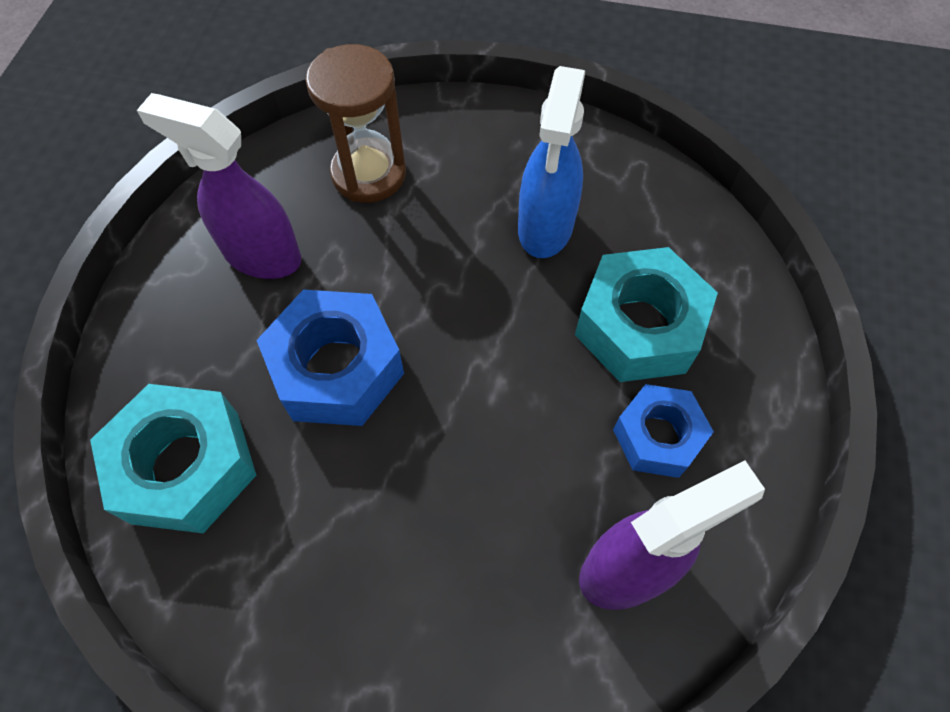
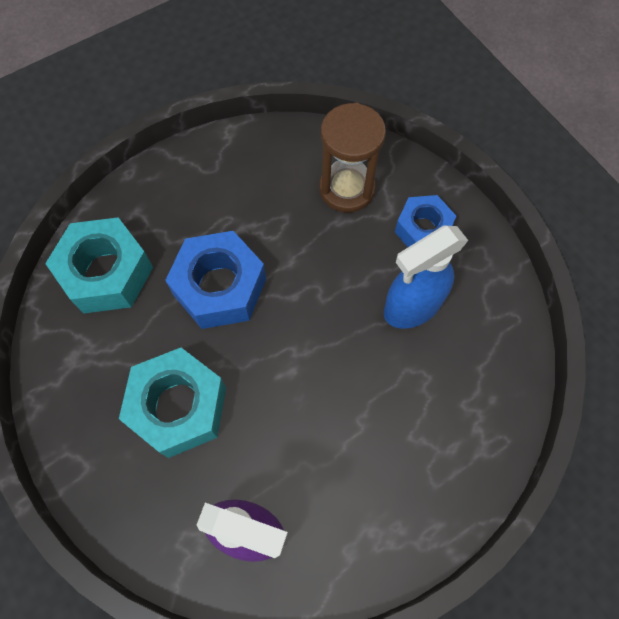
camera: 45 degrees right, 5 degrees up
(261, 255) = (245, 190): purple spray bottle -> none
(638, 326) = (400, 413): turquoise nut -> turquoise nut (178, 407)
(657, 436) = (341, 482): blue nut -> blue nut (423, 229)

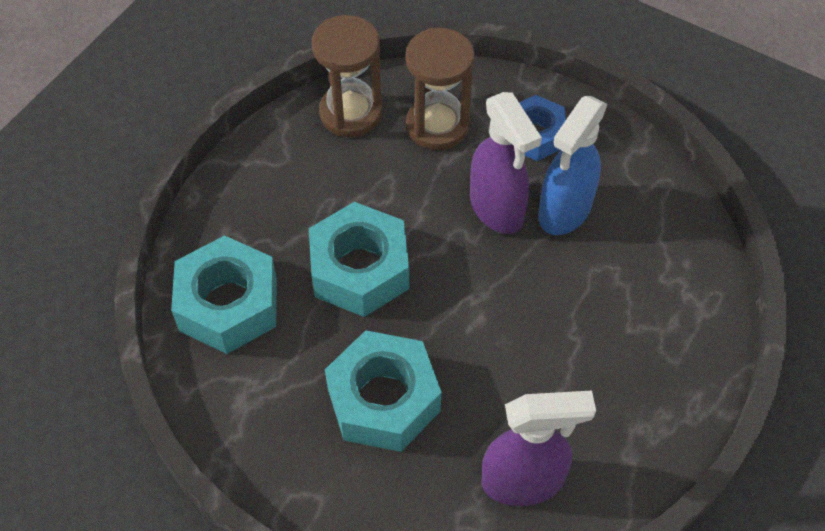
camera: 25 degrees left, 10 degrees down
(219, 287) = (359, 269): blue nut -> turquoise nut
(284, 151) = (351, 113): none -> brown hourglass
(356, 281) = (497, 209): none -> purple spray bottle

